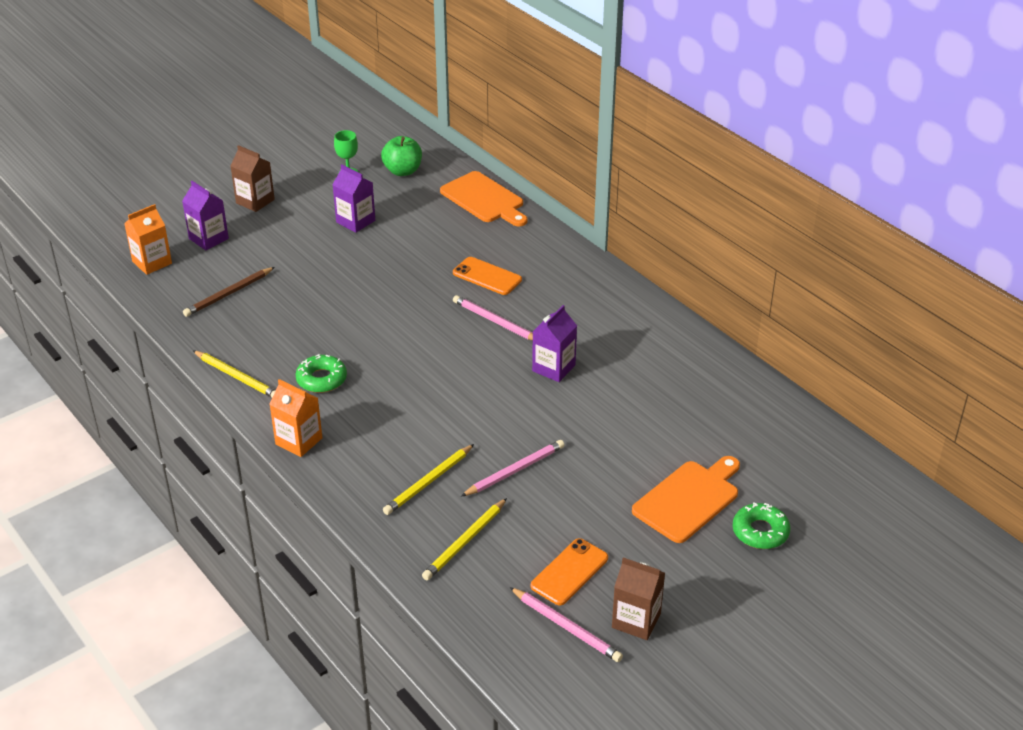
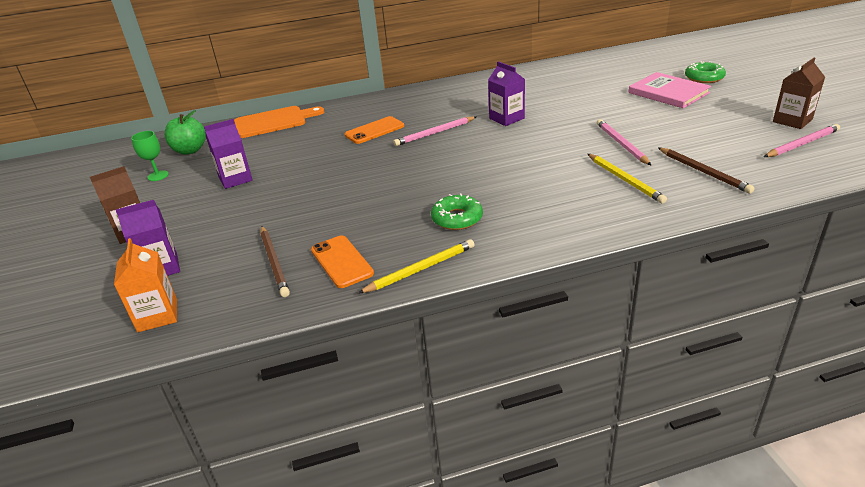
camera: 65 degrees left, 5 degrees down
(299, 441) = (544, 240): orange carton -> none
(465, 542) = (703, 172): yellow pencil -> brown pencil
(569, 572) = (741, 137): orange phone -> orange phone (341, 262)
(688, 499) = (668, 93): orange cutting board -> pink book

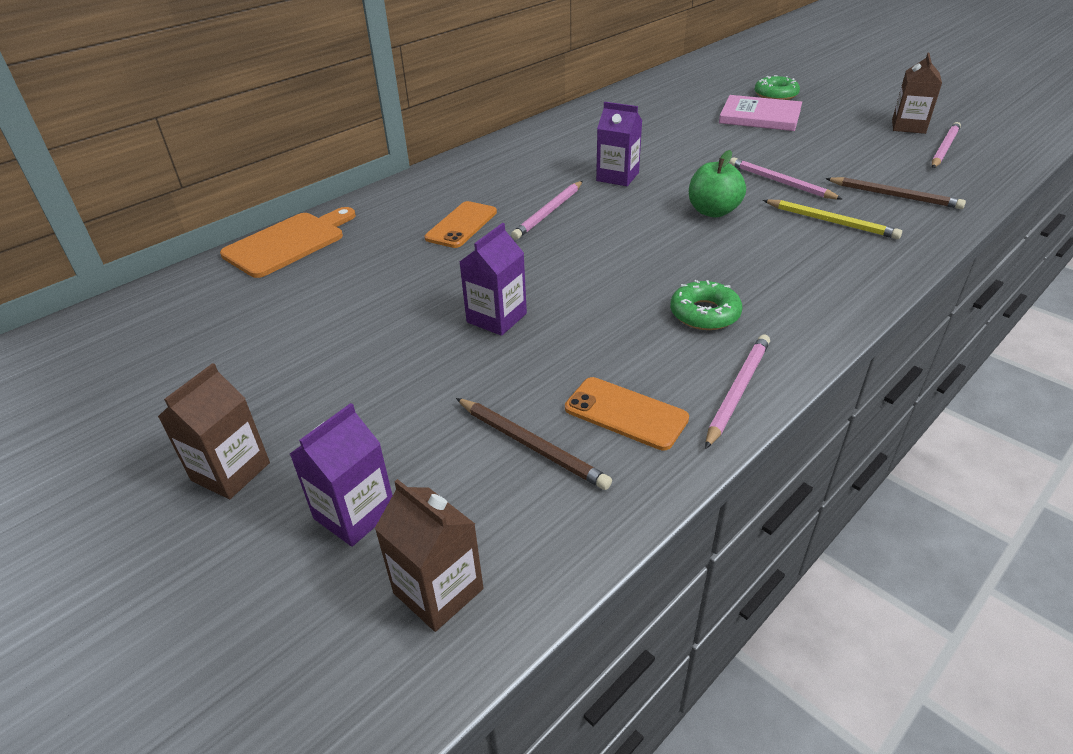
camera: 30 degrees left, 5 degrees up
(157, 315) = (438, 591): orange carton -> brown carton
(158, 176) = (173, 369): green goblet -> none
(190, 150) = (188, 316): green apple -> green apple (713, 211)
(235, 179) = (323, 340): purple carton -> purple carton (496, 318)
(420, 269) = (737, 391): yellow pencil -> pink pencil

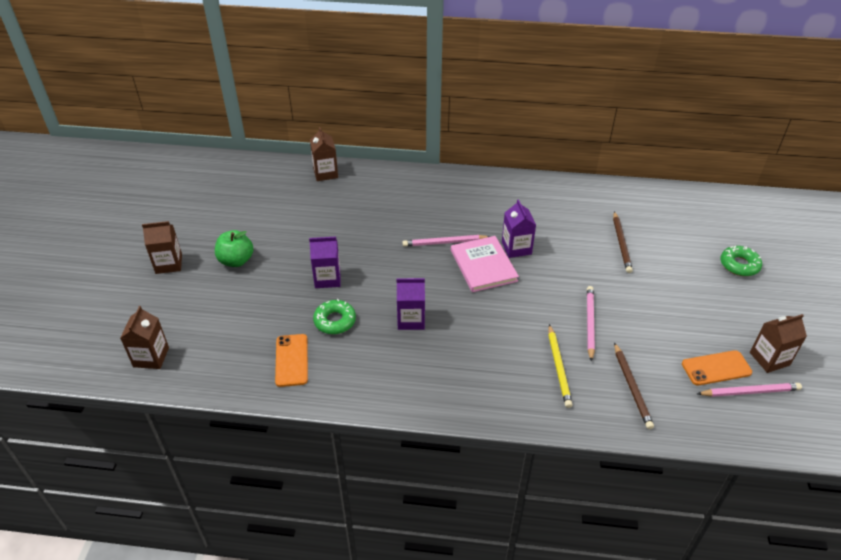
camera: 50 degrees right, 5 degrees up
(288, 243) = (325, 173): orange cutting board -> brown carton
(354, 514) = (172, 311): purple carton -> purple carton (411, 319)
(461, 225) = (398, 218): orange phone -> orange phone (716, 368)
(531, 445) = (247, 340): brown pencil -> brown pencil (621, 243)
(704, 314) = (398, 352): green donut -> green donut (335, 321)
(713, 211) = (516, 308): green apple -> green apple (236, 260)
(737, 391) = (340, 393): pink pencil -> none
(760, 116) = (687, 272): pink book -> pink book (483, 266)

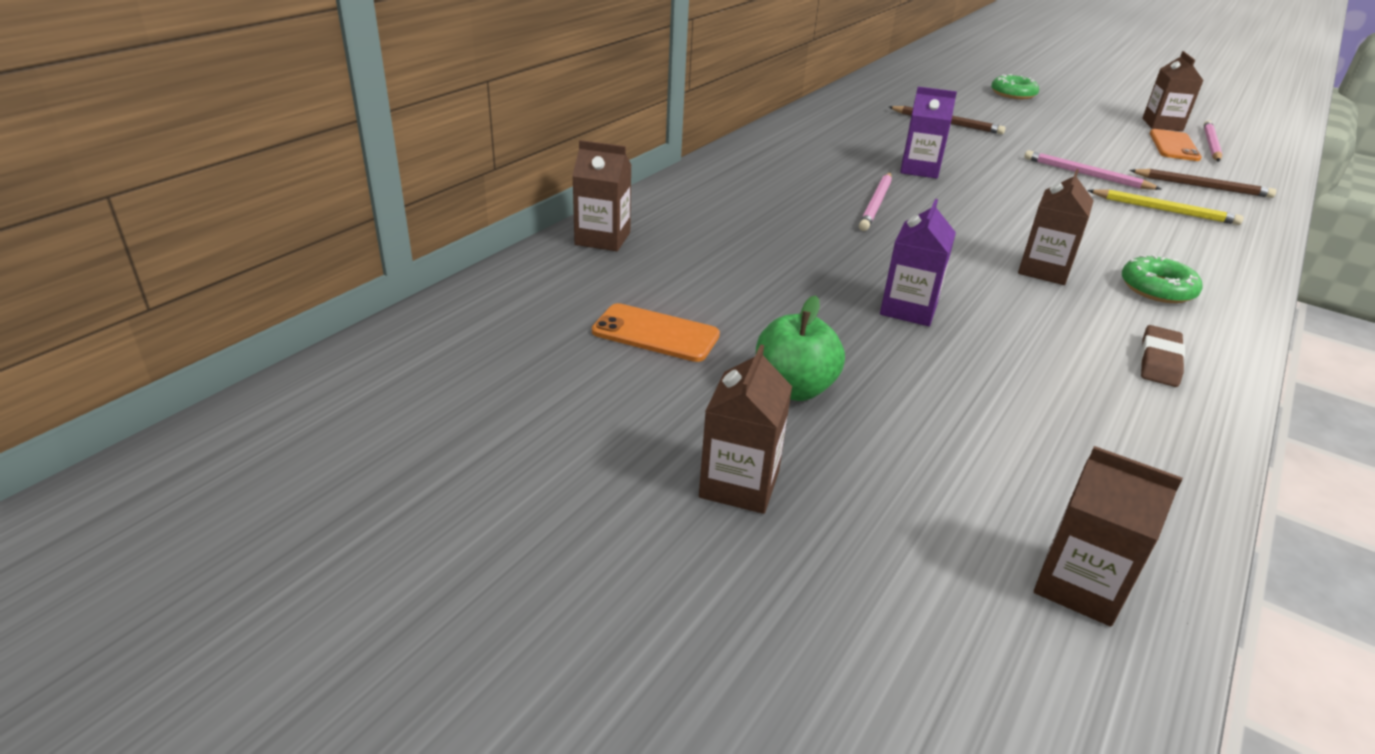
camera: 65 degrees left, 10 degrees down
(291, 360) = (1121, 395): orange phone -> orange phone (655, 333)
(335, 321) = (1026, 330): green donut -> green donut (1157, 289)
(335, 373) = (1159, 361): none -> brown eraser
(411, 319) = (1044, 270): purple carton -> brown carton
(483, 266) = (945, 195): pink book -> none

